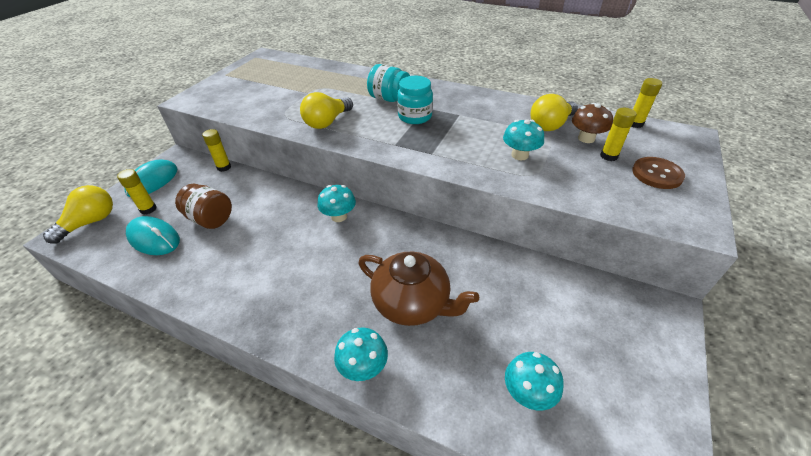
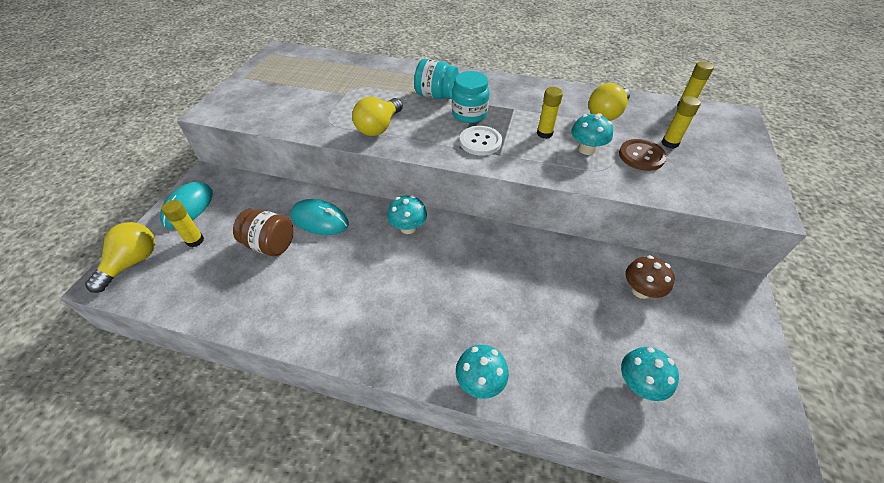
camera: 10 degrees left, 5 degrees up
(154, 238) = (214, 273): turquoise mouse -> turquoise mouse (320, 220)
(224, 167) = (265, 184): yellow glue stick -> yellow glue stick (544, 133)
(412, 303) = (509, 311): brown teapot -> none
(417, 141) = (480, 142): none -> white button
(586, 138) = (644, 126): brown mushroom -> brown mushroom (640, 290)
(657, 174) = (717, 159): brown button -> brown button (641, 156)

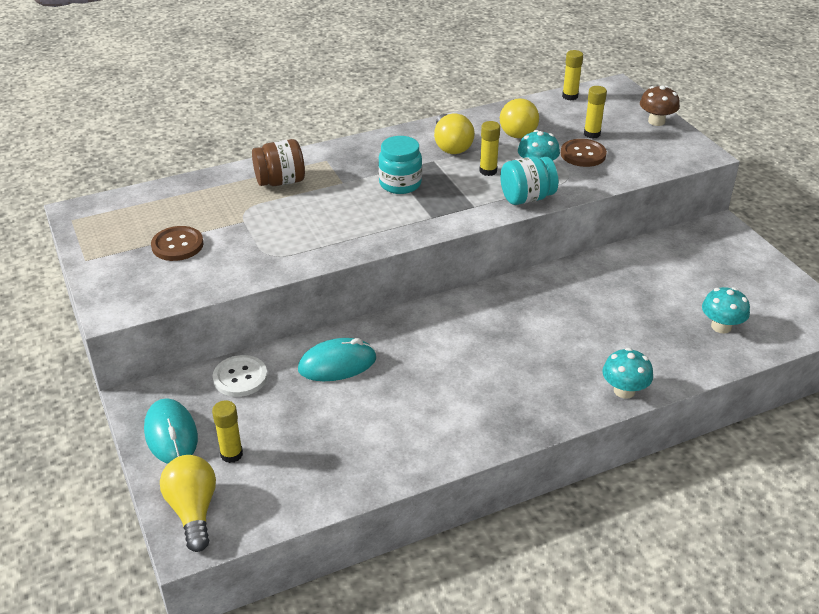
camera: 40 degrees left, 10 degrees down
(270, 245) = (319, 411): brown jar -> brown jar (280, 181)
(293, 91) = (177, 245): none -> brown button
(379, 127) = (331, 236): yellow light bulb -> yellow light bulb (451, 146)
(408, 227) = (430, 323): turquoise mushroom -> none
(436, 95) = (343, 181): turquoise jar -> turquoise jar (527, 198)
(480, 142) = (443, 204): white button -> white button (240, 377)
(640, 290) = (662, 267): brown mushroom -> brown mushroom (656, 121)

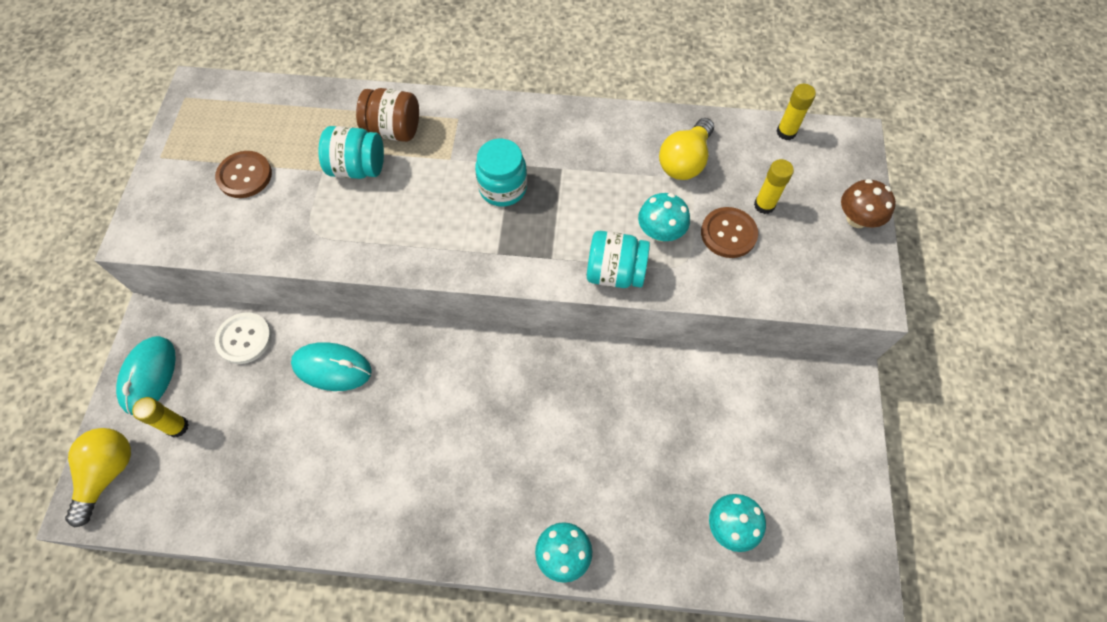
camera: 30 degrees right, 25 degrees up
(272, 210) = (357, 168): none -> turquoise jar
(451, 146) = (596, 154): yellow light bulb -> none
(488, 171) = (605, 211): yellow glue stick -> none

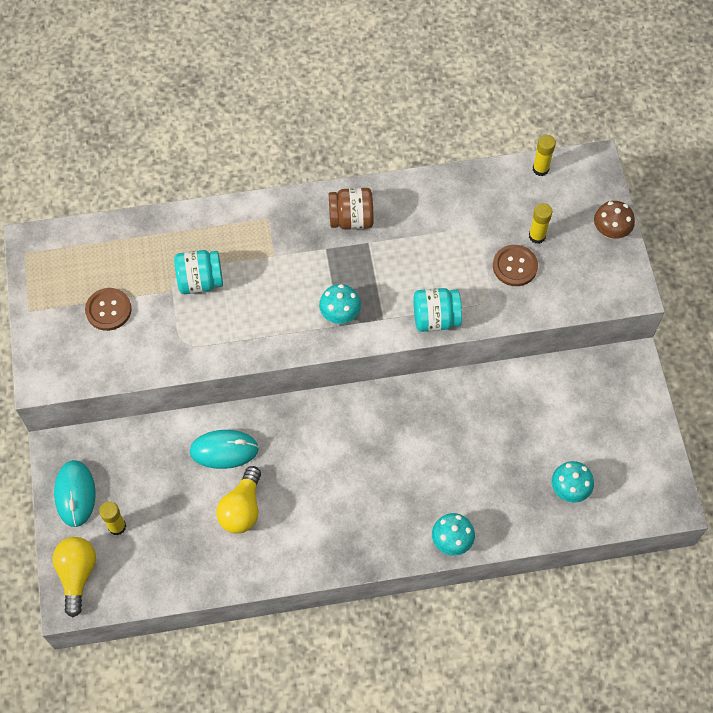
camera: 15 degrees left, 0 degrees up
(244, 339) = (142, 445): white button -> none
(393, 130) = (218, 241): brown jar -> brown jar (351, 219)
(503, 188) = (326, 270): turquoise jar -> none
(660, 232) = (462, 277): turquoise mushroom -> turquoise mushroom (340, 314)
(685, 161) = (465, 213): yellow light bulb -> yellow light bulb (242, 509)

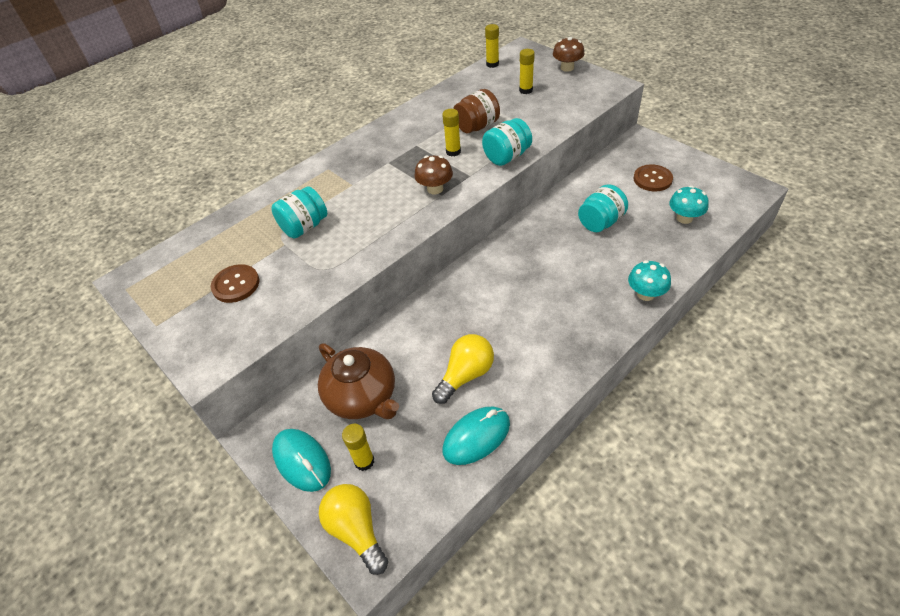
camera: 30 degrees left, 15 degrees down
(152, 471) = (362, 397): none -> brown teapot
(224, 450) = (413, 344): turquoise mouse -> turquoise mouse (476, 437)
(242, 509) = (465, 375): yellow light bulb -> yellow light bulb turned 120 degrees counterclockwise
(340, 314) = (435, 189): turquoise mushroom -> brown mushroom
(351, 219) = (392, 140): brown jar -> brown jar (477, 126)
(394, 276) = (453, 152): none -> yellow glue stick
(489, 437) = (600, 222): none -> turquoise jar
(515, 266) = (528, 109): brown button -> brown button (652, 179)

